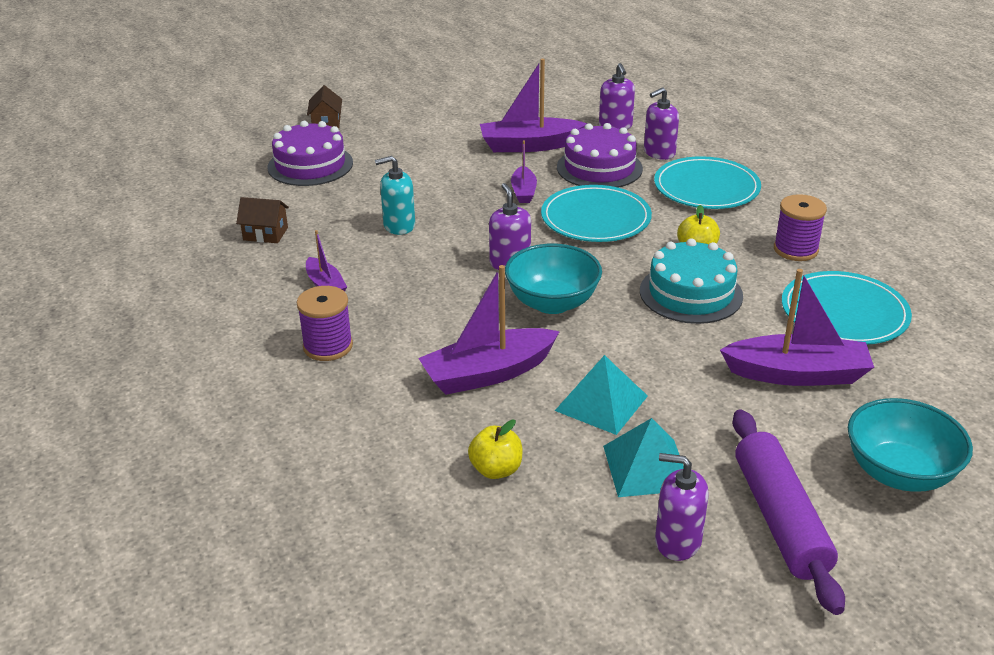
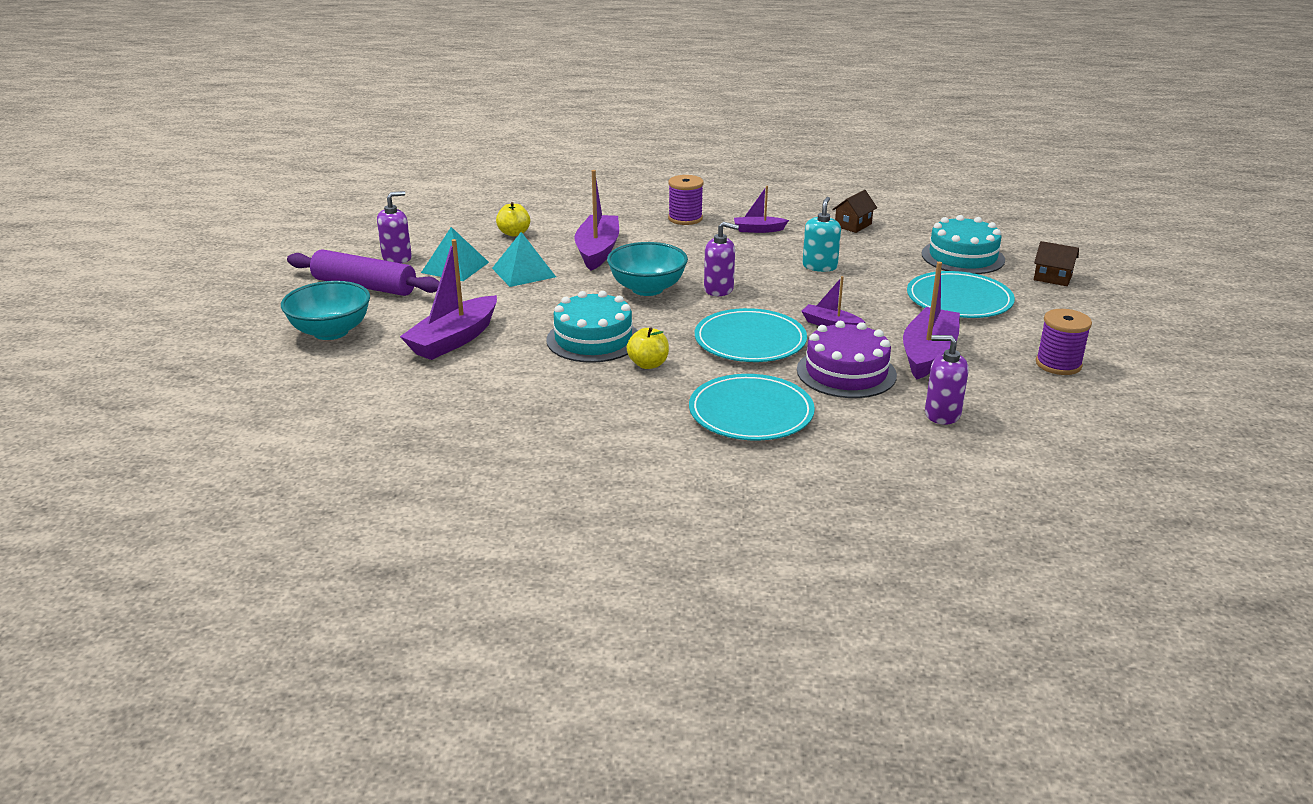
camera: 120 degrees right, 5 degrees down
(310, 165) = (962, 257): purple cake -> turquoise cake
(659, 153) = (852, 415): purple soap dispenser -> none
(795, 249) = (593, 409): purple spool -> purple spool (1058, 364)
(844, 312) = (485, 389): turquoise plate -> turquoise plate (959, 299)

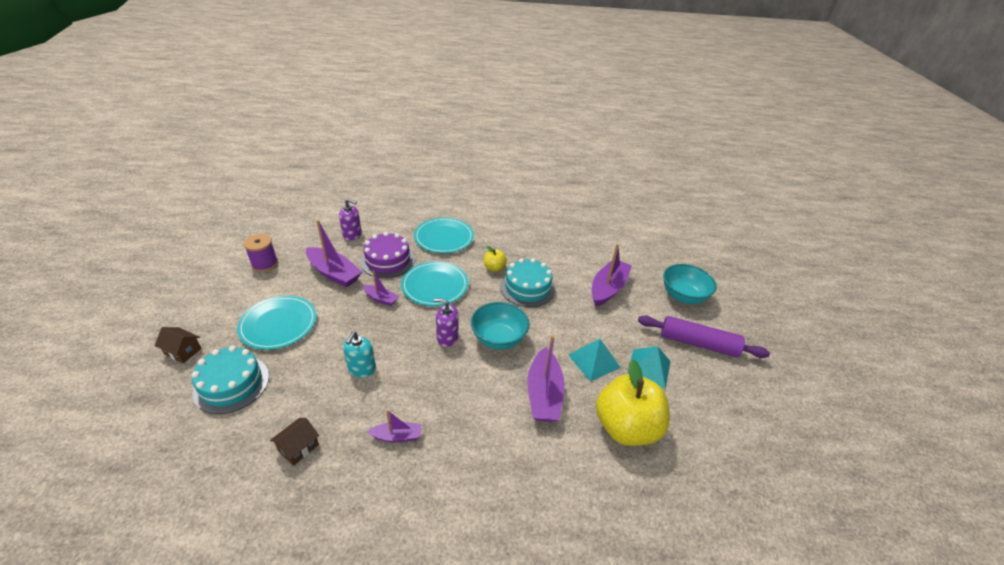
camera: 175 degrees right, 10 degrees up
(397, 258) = (702, 383): purple soap dispenser -> none
(514, 233) = (626, 427): yellow apple -> yellow apple, size x2.23
(685, 218) = (467, 462): purple spool -> none
(928, 354) = (334, 273): purple boat -> purple boat turned 75 degrees counterclockwise

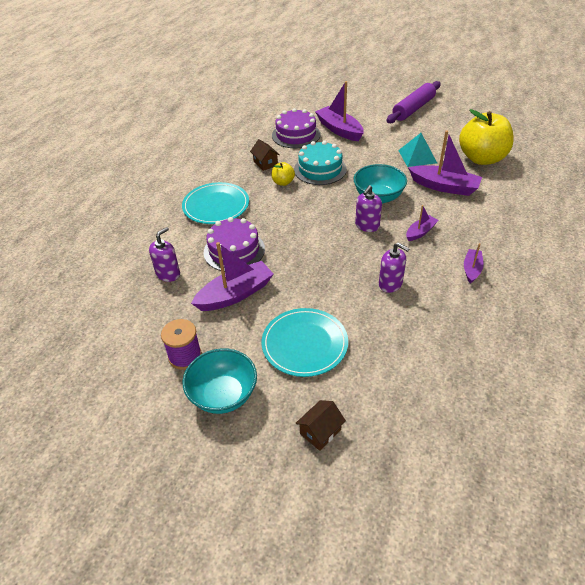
camera: 65 degrees left, 5 degrees up
(231, 384) = (385, 383): turquoise cake -> none
(298, 447) = (474, 331): brown house -> brown house (265, 163)
(362, 369) = (390, 284): turquoise soap dispenser -> purple soap dispenser
(381, 299) = (295, 262): purple boat -> purple boat (420, 232)
(435, 285) = (292, 223): turquoise plate -> none
(578, 260) = (296, 135): none -> purple cake
(649, 368) = (431, 135): turquoise pyramid -> none
(683, 296) = (362, 100): turquoise bowl -> turquoise bowl (223, 395)

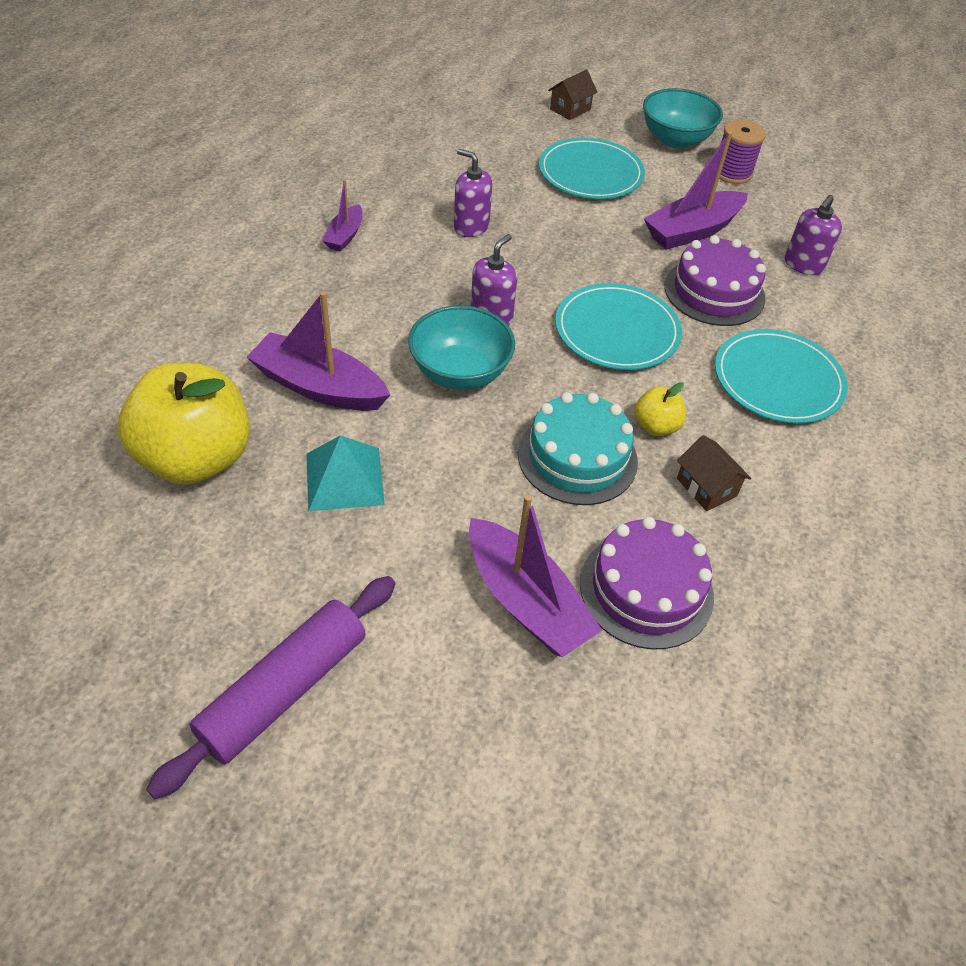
camera: 175 degrees right, 5 degrees up
(296, 223) = (617, 331): none -> turquoise plate
(420, 232) = (401, 297): purple boat -> none

